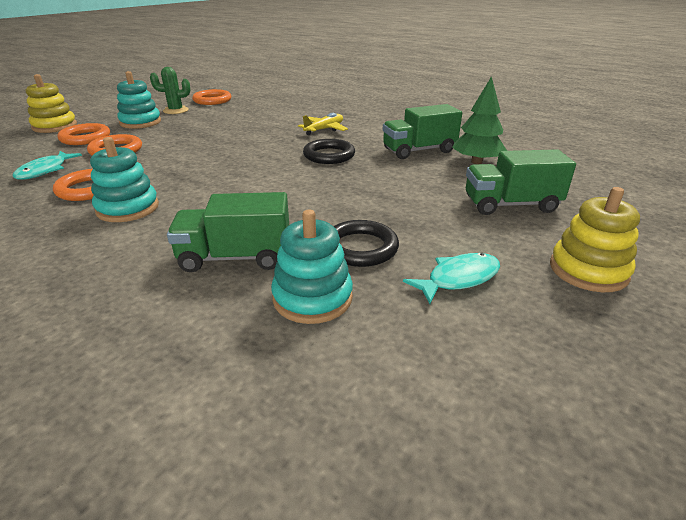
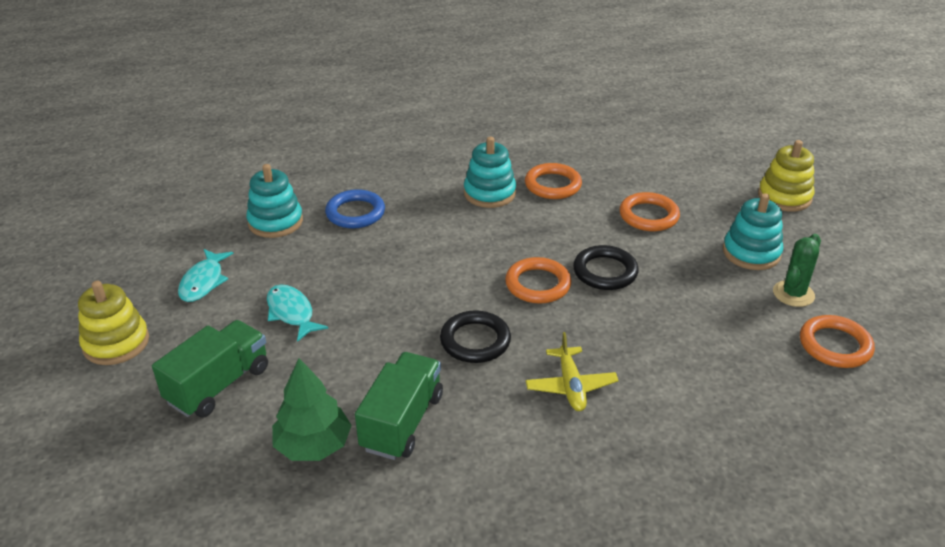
camera: 130 degrees right, 5 degrees up
(45, 171) = (625, 173): turquoise fish -> turquoise fish (291, 313)
(85, 138) = (715, 207): orange ring -> orange ring (538, 284)
(235, 257) = (355, 213): green truck -> blue ring
(360, 248) = (291, 264): black ring -> black ring (605, 272)

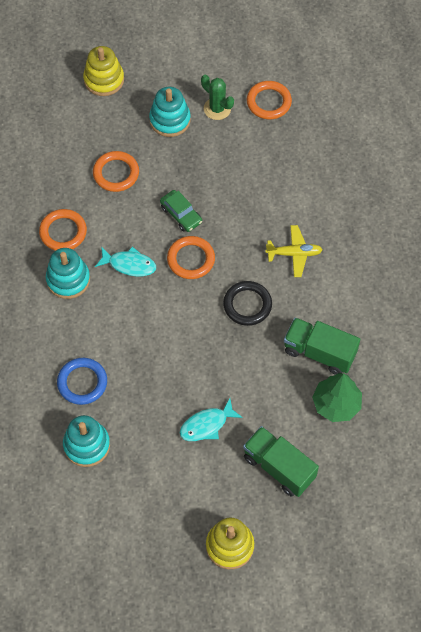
camera: 85 degrees left, 25 degrees up
(203, 282) = (162, 493): turquoise fish -> turquoise fish (129, 265)
(605, 272) = (181, 214): black ring -> green car

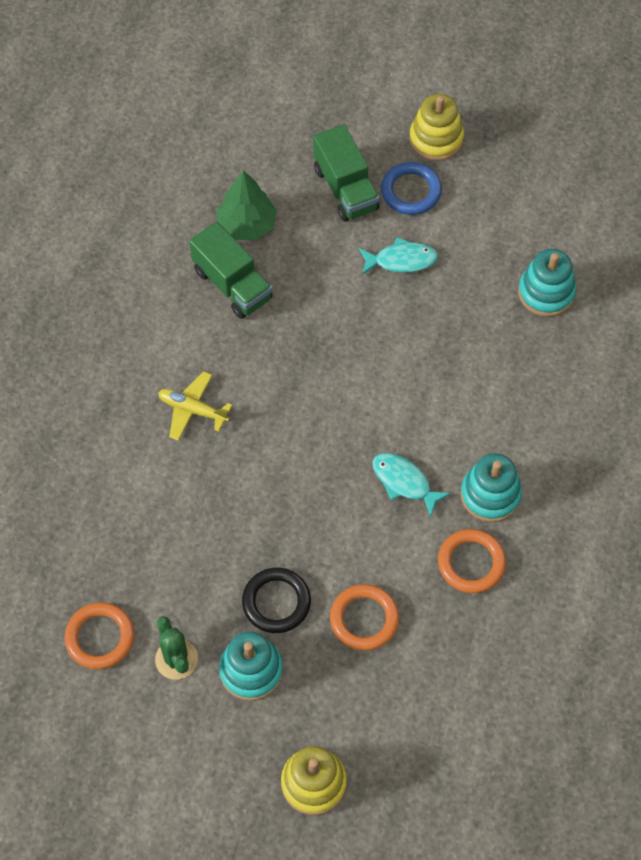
camera: 155 degrees left, 0 degrees up
(82, 382) = (523, 362): blue ring -> blue ring (411, 191)
(181, 214) = (306, 521): green car -> none
(191, 259) = (323, 456): orange ring -> none
(247, 305) = (284, 372): black ring -> black ring (276, 602)

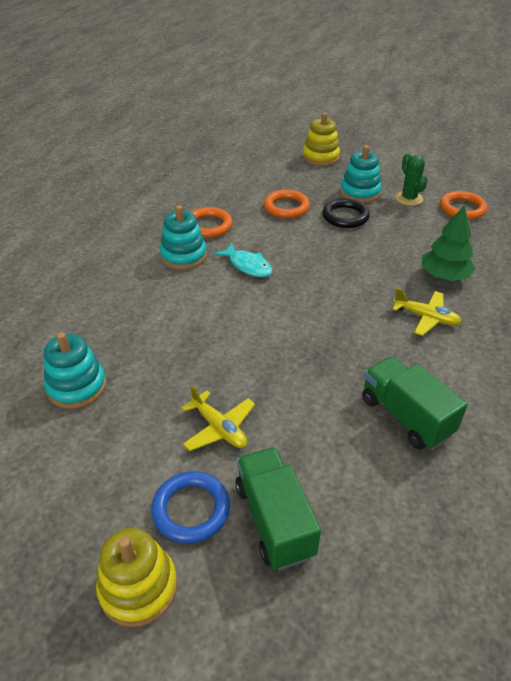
camera: 175 degrees left, 20 degrees down
(247, 224) = (398, 482): green tree -> green tree (444, 276)
(401, 260) = (219, 428): turquoise fish -> yellow plane

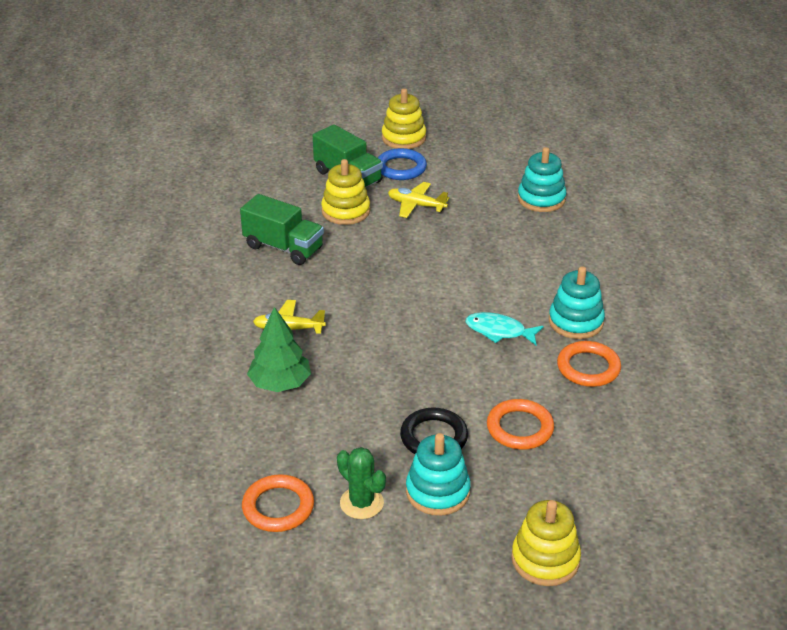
camera: 155 degrees right, 5 degrees down
(309, 449) = (345, 211): none -> yellow stacking toy

